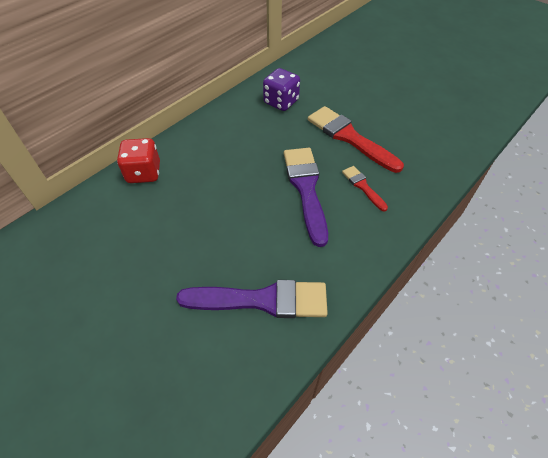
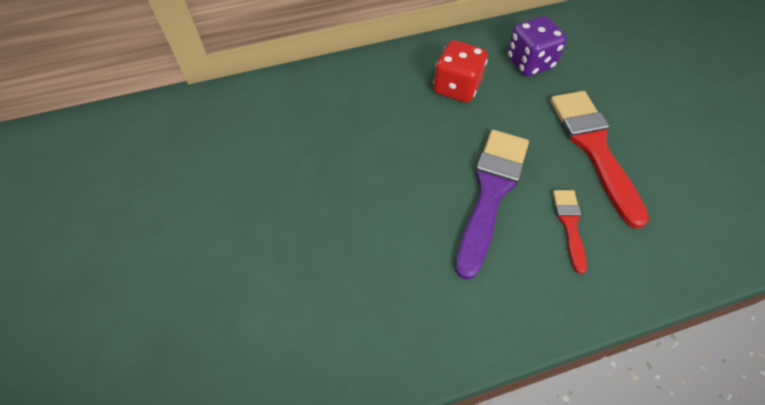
camera: 30 degrees right, 5 degrees up
(144, 173) = (315, 88): red dice -> red dice (456, 87)
(262, 300) = (351, 308): purple brush -> none

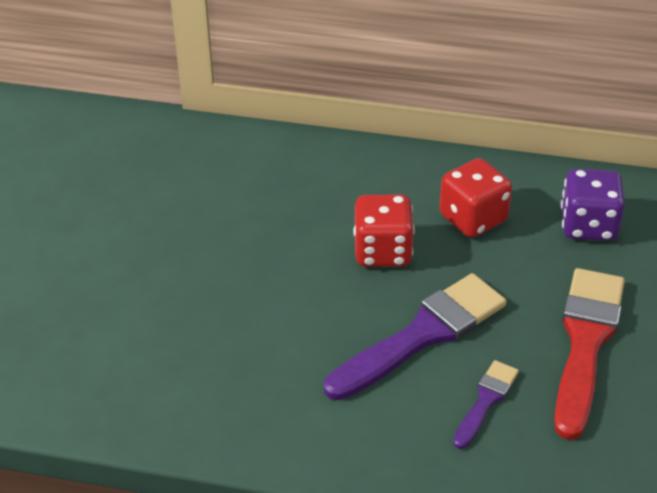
camera: 30 degrees right, 15 degrees down
(416, 139) = (382, 251): none -> red dice
(569, 225) = (486, 401): red brush -> purple brush

